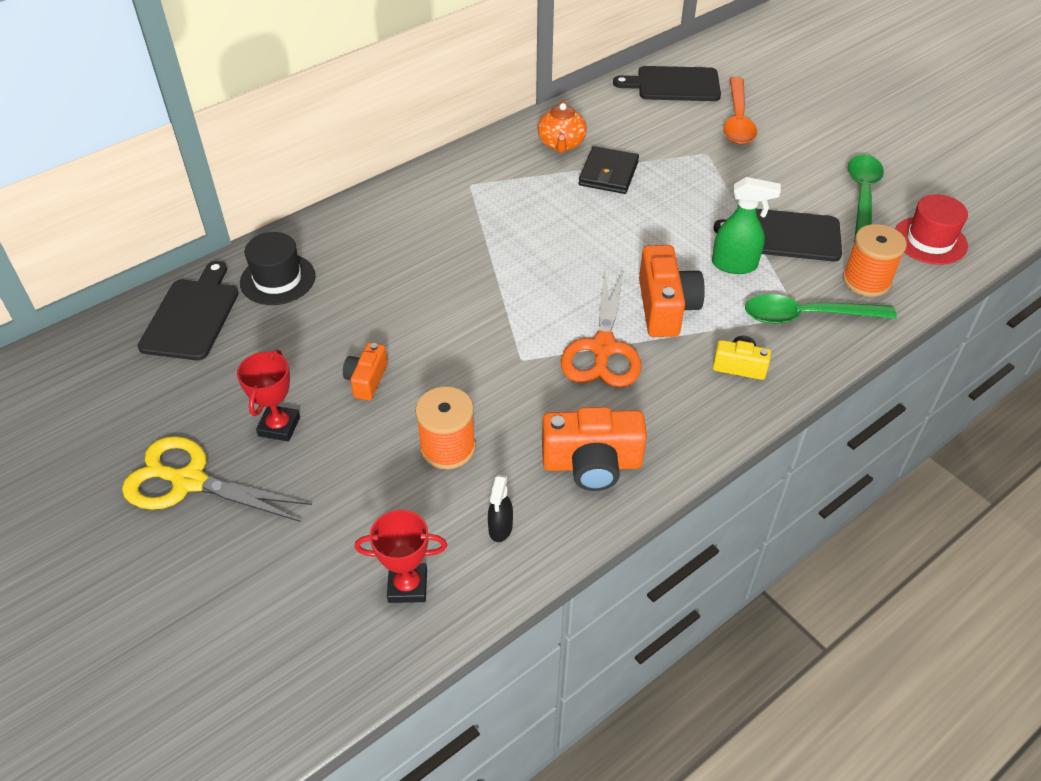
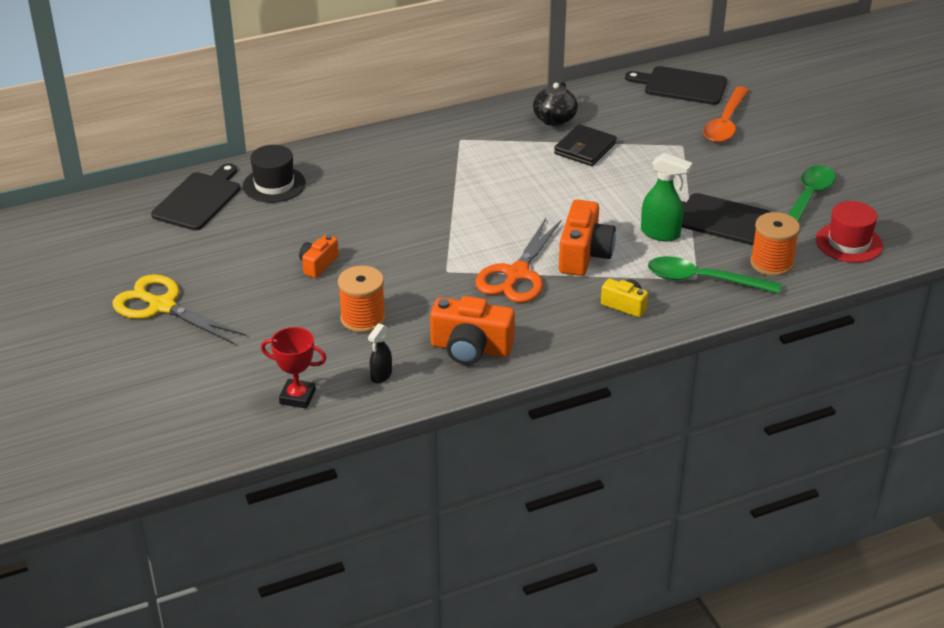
camera: 15 degrees right, 10 degrees down
(279, 426) = (240, 283): red trophy -> none
(561, 144) = (554, 120): orange teapot -> black teapot

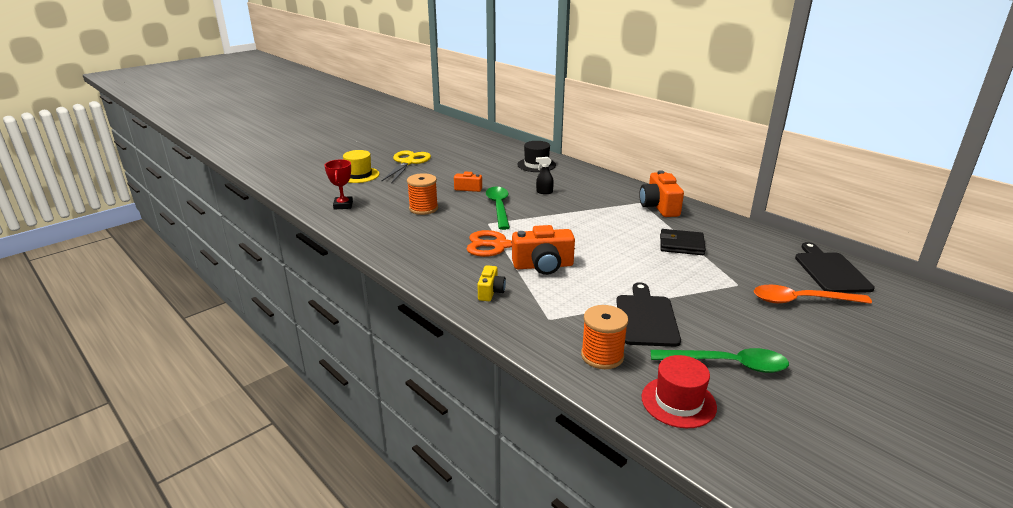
camera: 70 degrees right, 10 degrees down
(178, 367) = (359, 175): none -> yellow hat
(199, 199) = (506, 152): black cutting board -> none
(381, 376) = (370, 223): black spray bottle -> black spray bottle (544, 192)
(470, 348) = (409, 244): orange camera -> orange camera (659, 207)
(554, 120) = (705, 228): black teapot -> none
(661, 234) = (598, 293): green spray bottle -> none
(703, 280) = (549, 322): green spoon -> green spoon (499, 207)

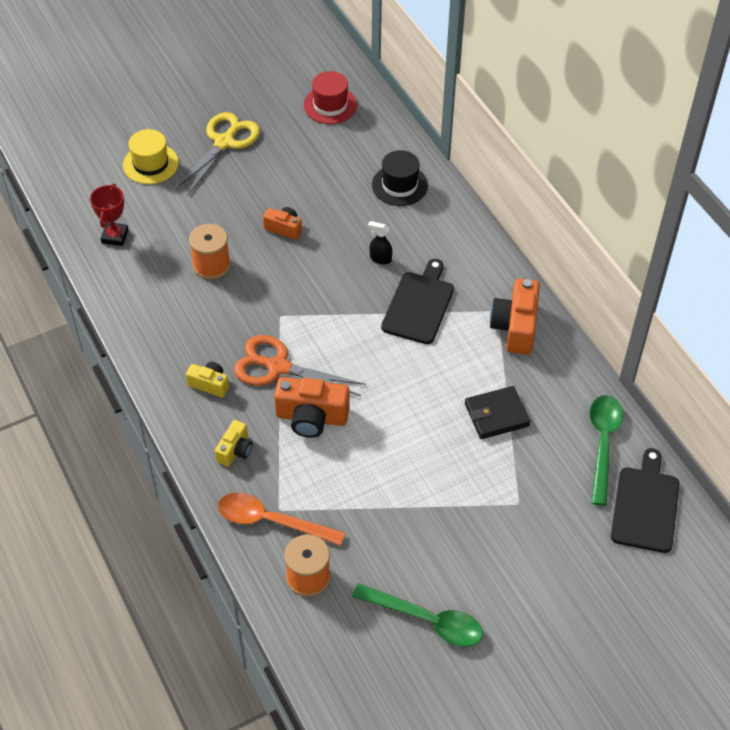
camera: 15 degrees right, 25 degrees up
(450, 261) = (209, 384): none -> yellow camera
(499, 207) = (307, 283): green spoon -> green spoon (603, 444)
(646, 318) = (382, 533): black cutting board -> black cutting board (419, 305)
(678, 402) = (350, 654): red hat -> red hat (330, 105)
(681, 245) = (496, 415): black wallet -> black wallet turned 45 degrees counterclockwise
(801, 300) = (572, 547): orange spoon -> orange spoon (271, 521)

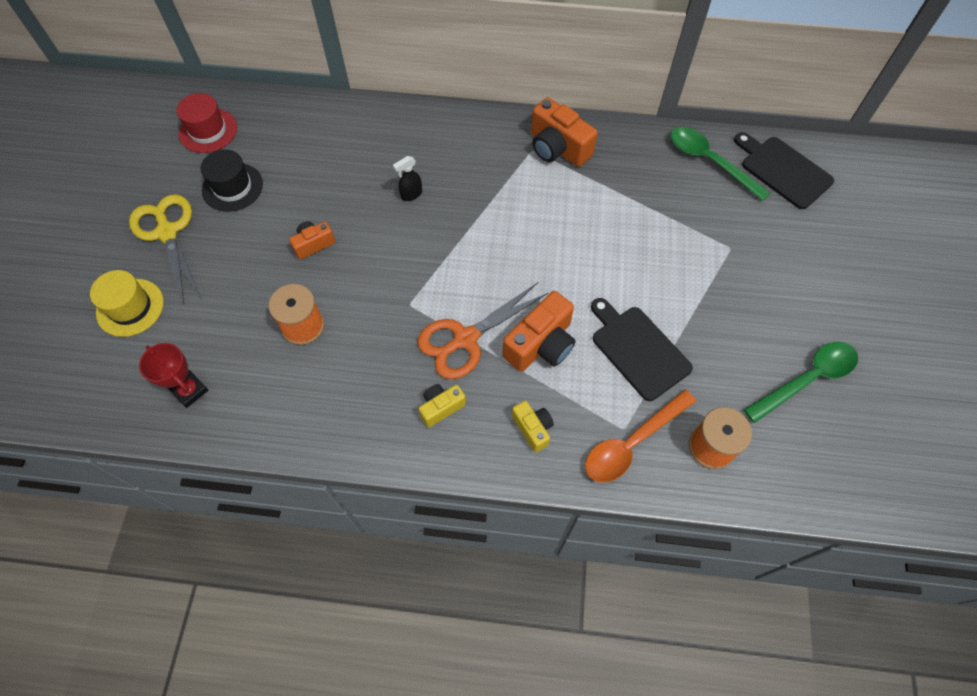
camera: 55 degrees left, 10 degrees up
(399, 185) = (345, 135): black hat -> black hat (232, 187)
(419, 305) = (483, 197): black cutting board -> black cutting board (638, 349)
(496, 415) = (635, 211): black wallet -> none

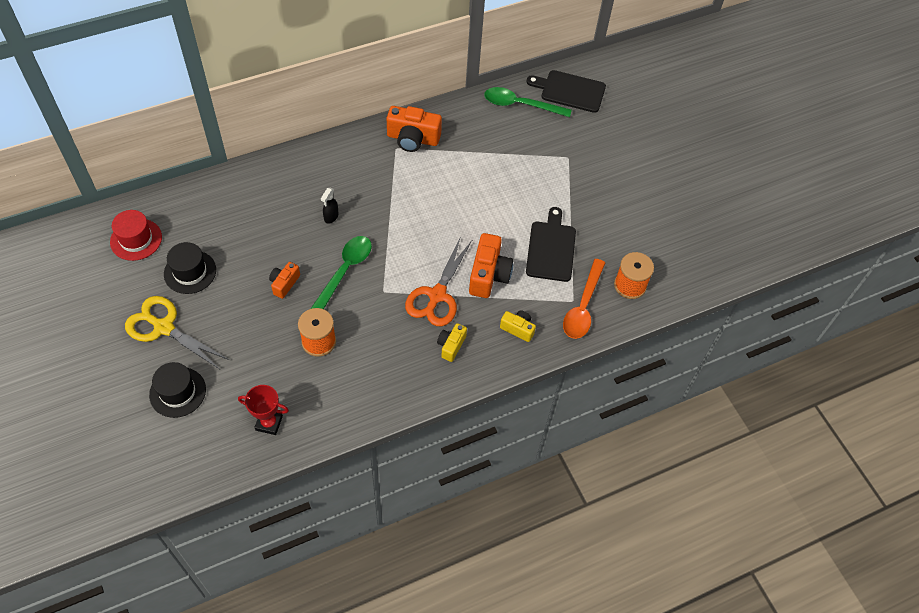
camera: 35 degrees left, 5 degrees down
(130, 307) = (177, 392): yellow hat -> black hat
(638, 349) = (551, 248): black cutting board -> black cutting board turned 75 degrees clockwise
(807, 379) = (660, 218): green spoon -> green spoon (344, 271)

